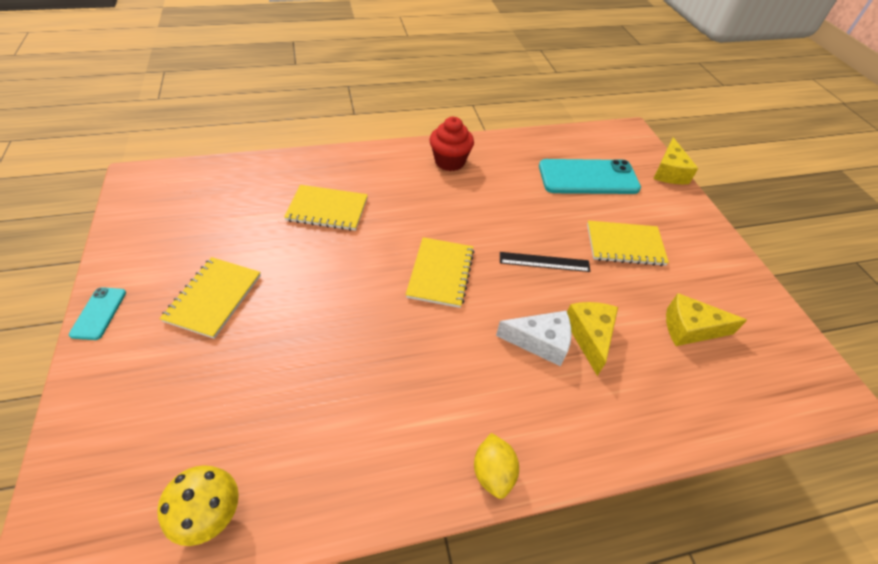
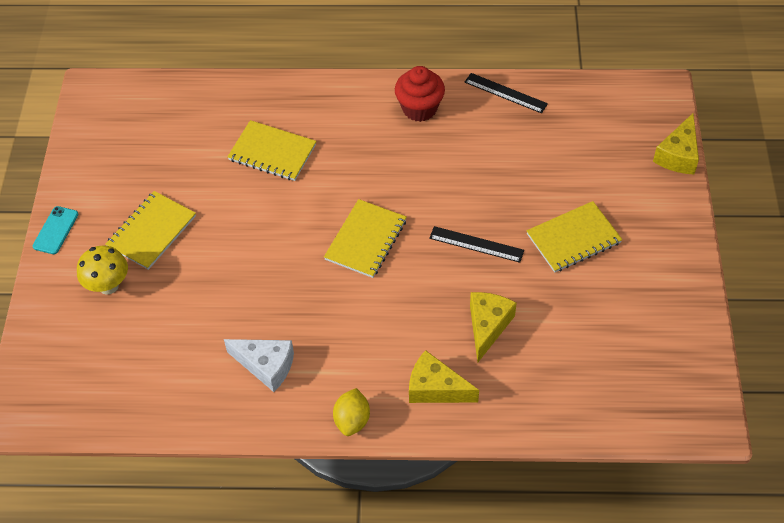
camera: 20 degrees right, 5 degrees up
(212, 515) = (132, 405): yellow mushroom -> yellow mushroom (108, 285)
(515, 144) = (505, 93): none -> black ruler
(540, 342) = (437, 323): white cheese -> white cheese (266, 366)
(588, 177) = (573, 150): turquoise phone -> none
(625, 245) = (573, 238): yellow notebook -> yellow notebook turned 45 degrees counterclockwise
(690, 328) = (594, 337): yellow cheese -> yellow cheese (435, 388)

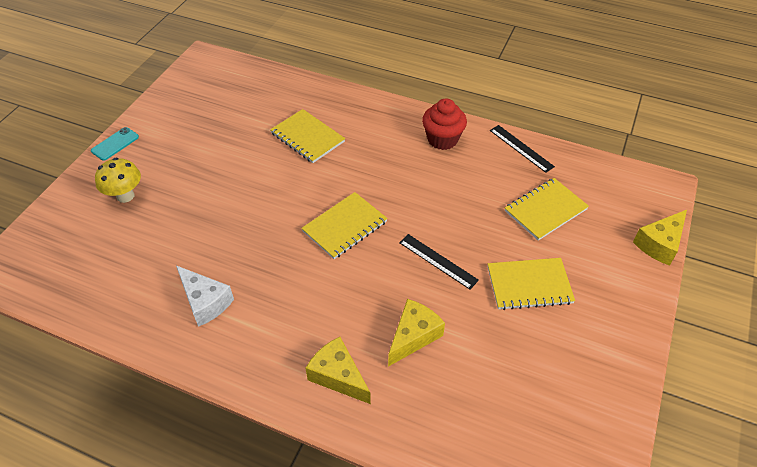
camera: 20 degrees right, 5 degrees down
(151, 231) = (182, 166): yellow notebook -> yellow notebook (545, 210)
(352, 420) = (249, 377): yellow lemon -> none

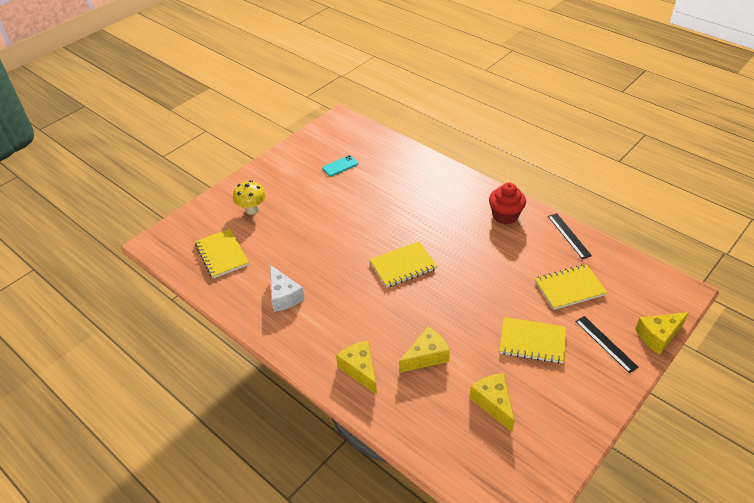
camera: 20 degrees right, 5 degrees down
(115, 144) = (256, 171): turquoise phone -> turquoise phone (340, 166)
(307, 137) = (398, 193): yellow notebook -> yellow notebook (222, 254)
(438, 261) = (465, 307): black ruler -> black ruler (605, 343)
(514, 375) = (493, 403): none -> yellow cheese

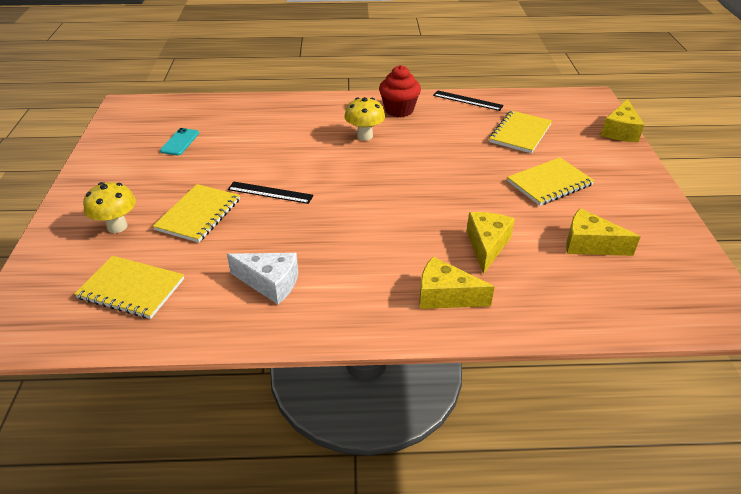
camera: 45 degrees left, 5 degrees down
(403, 266) = (362, 189): yellow notebook -> yellow notebook (198, 215)
(454, 225) = (364, 136): none -> yellow mushroom
(605, 343) = (598, 155): black ruler -> black ruler (270, 192)

